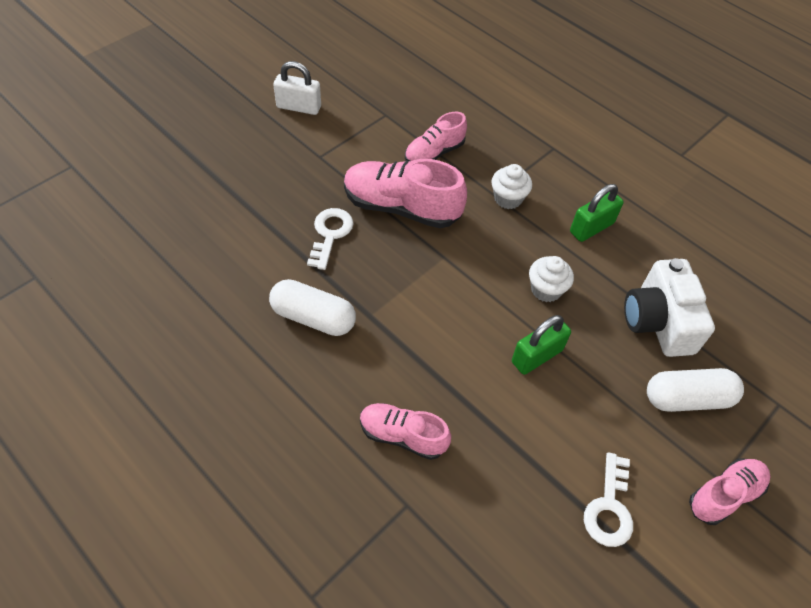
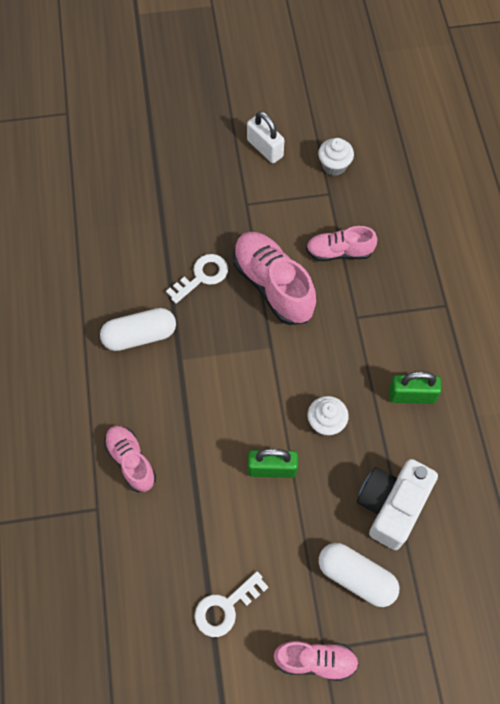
camera: 40 degrees right, 10 degrees up
(313, 317) = (140, 336): white capsule -> white capsule turned 75 degrees counterclockwise
(508, 198) = (364, 328): white cupcake -> white cupcake (334, 165)

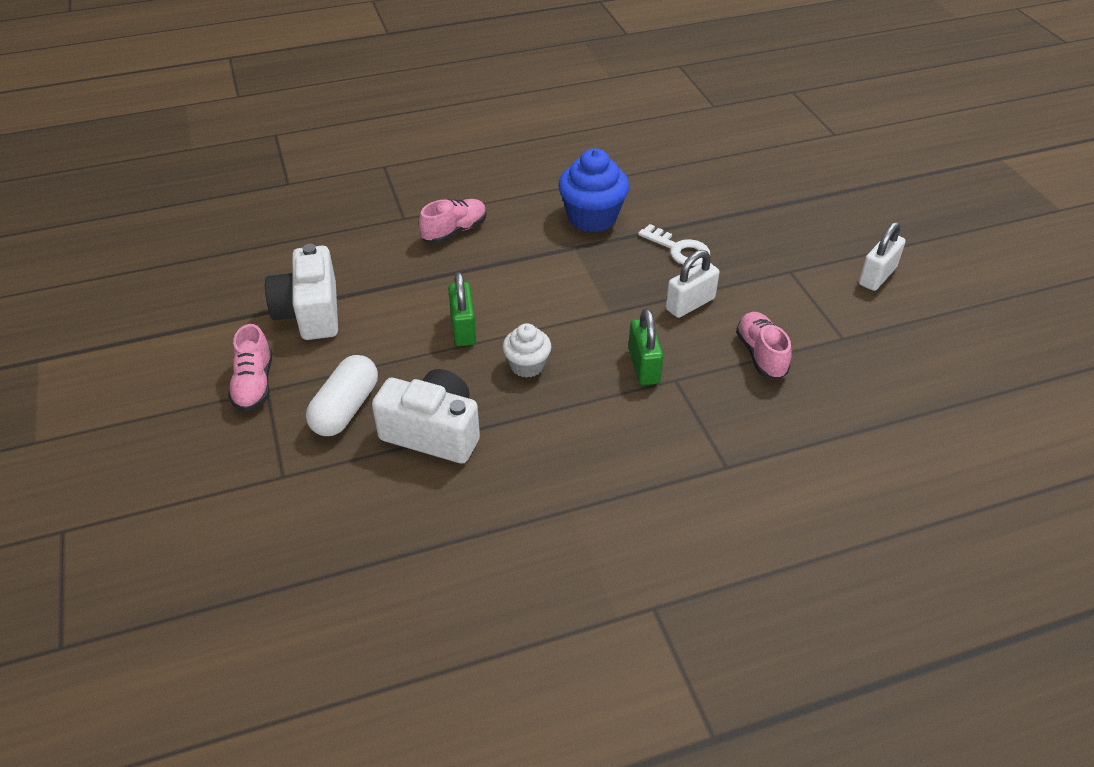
camera: 80 degrees right, 20 degrees down
(140, 336) = (592, 217): white capsule -> blue cupcake
(225, 607) = (310, 312): white key -> white camera
(273, 285) = (690, 304): pink shoe -> white padlock
(334, 165) = (888, 338): white cupcake -> none
(411, 395) = (582, 440): green padlock -> green padlock (643, 366)

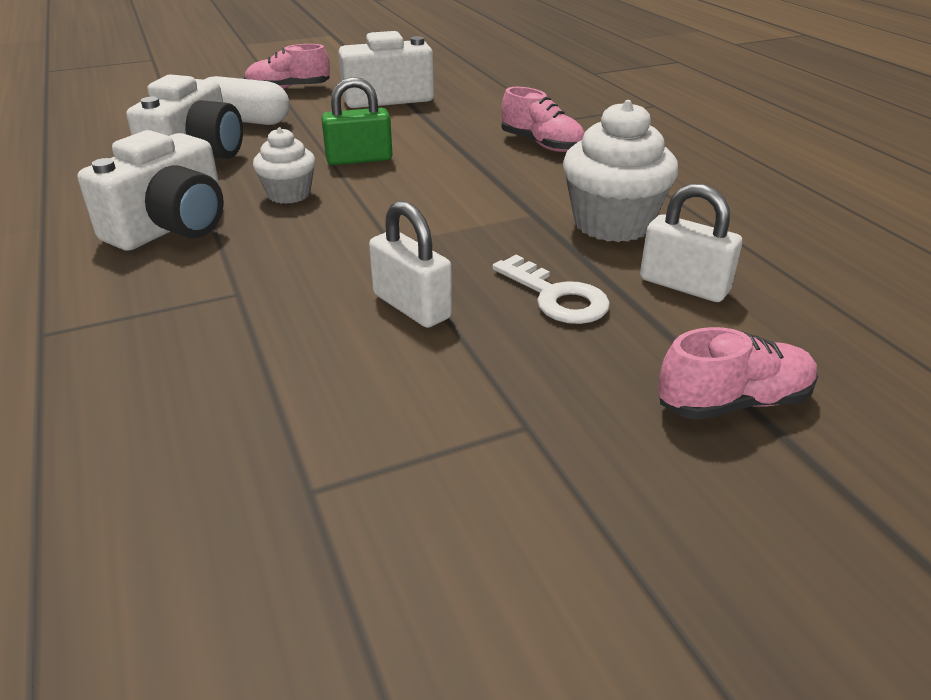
camera: 85 degrees right, 10 degrees down
(578, 426) = (171, 227): none -> white camera
(592, 217) = (612, 224): blue cupcake -> white cupcake
(643, 366) = (271, 268): green padlock -> none
(679, 249) = (556, 297): white key -> white key turned 75 degrees counterclockwise
(761, 355) = (275, 376): pink shoe -> pink shoe (733, 402)
(877, 276) = (539, 579): white padlock -> white padlock (683, 285)

